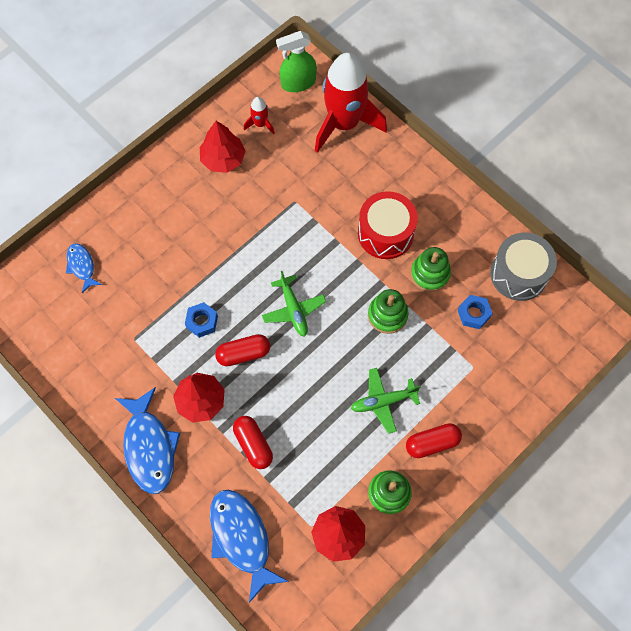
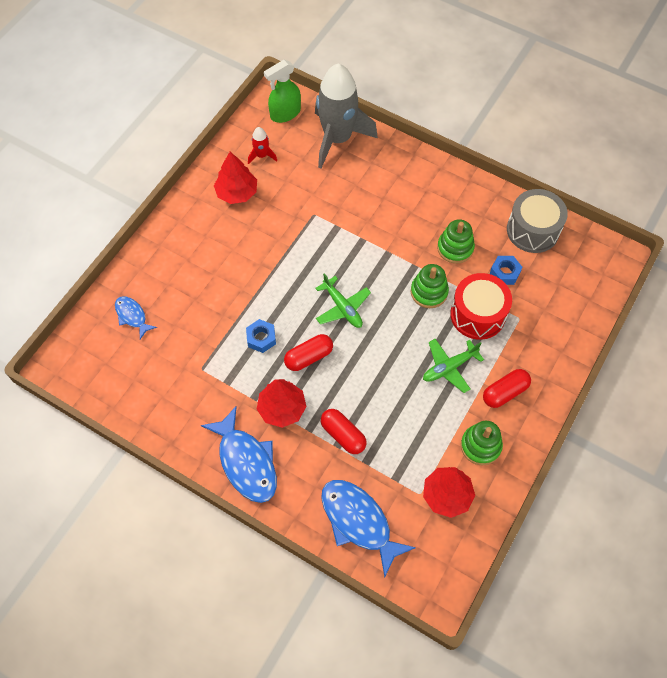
camera: 15 degrees left, 5 degrees down
(344, 123) = (337, 139): red rocket -> grey rocket
(385, 233) = (404, 223): red drum -> red drum (477, 314)

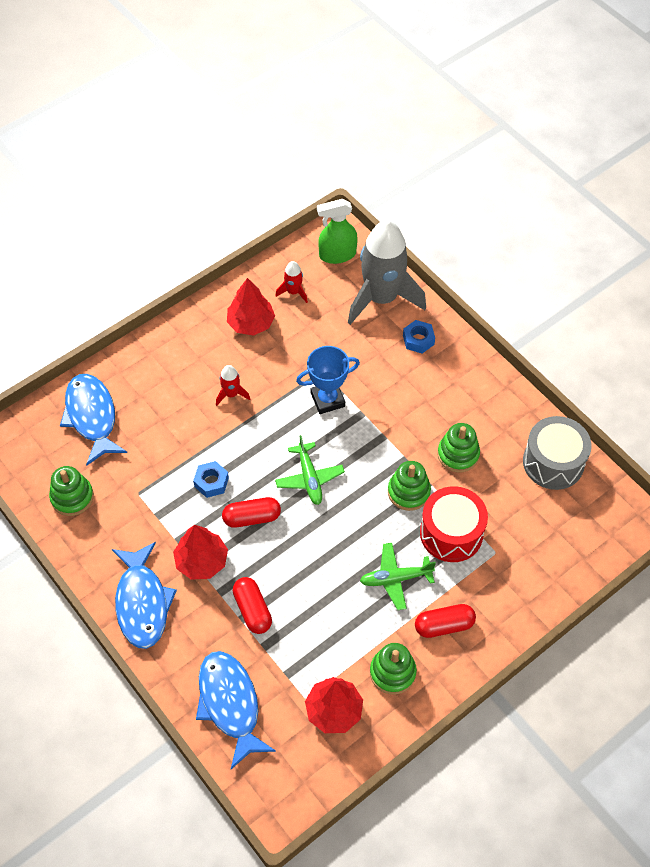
camera: 20 degrees right, 5 degrees down
(132, 316) = (92, 416): blue fish -> blue fish, size x1.84
(145, 392) = (72, 497): none -> green stacking toy
(246, 258) = (231, 394): none -> red rocket
(329, 237) = (327, 399): none -> blue trophy
(505, 273) = (501, 498): blue nut -> blue nut (418, 340)

